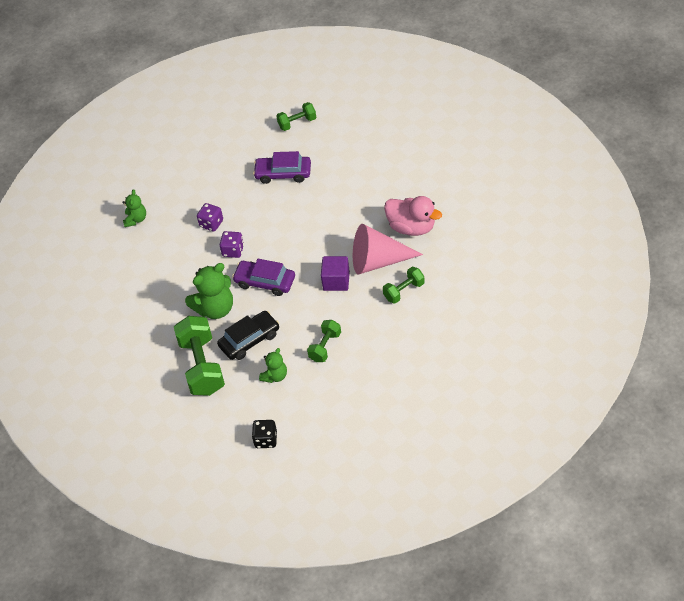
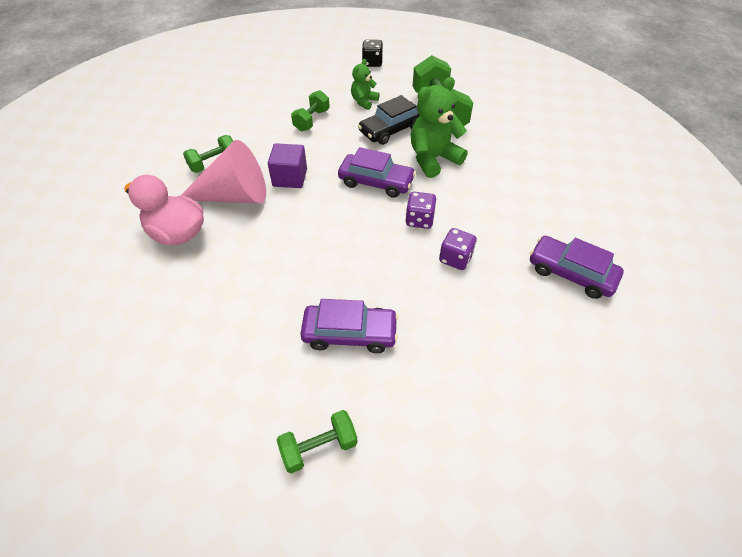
camera: 175 degrees right, 0 degrees up
(136, 219) = (571, 273): green teddy bear -> purple car

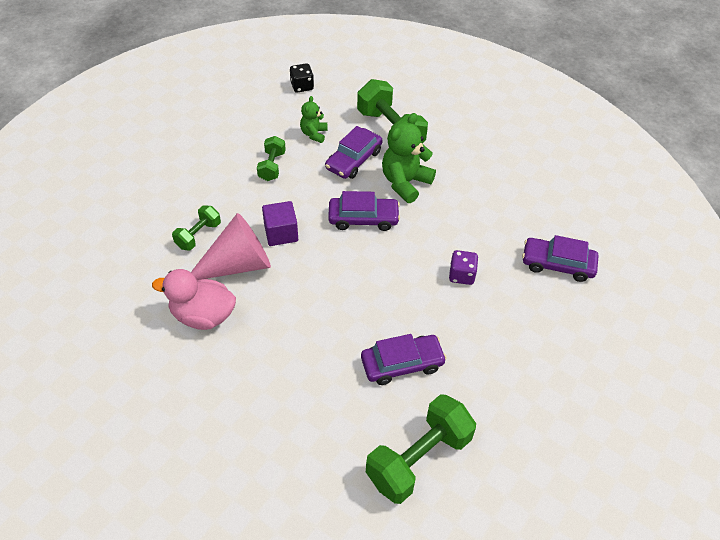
camera: 20 degrees left, 0 degrees up
(319, 447) = (418, 459): green dumbbell -> green dumbbell, size x1.83
(391, 129) = (353, 160): black car -> purple car
(419, 220) = (417, 247): purple dice -> none

